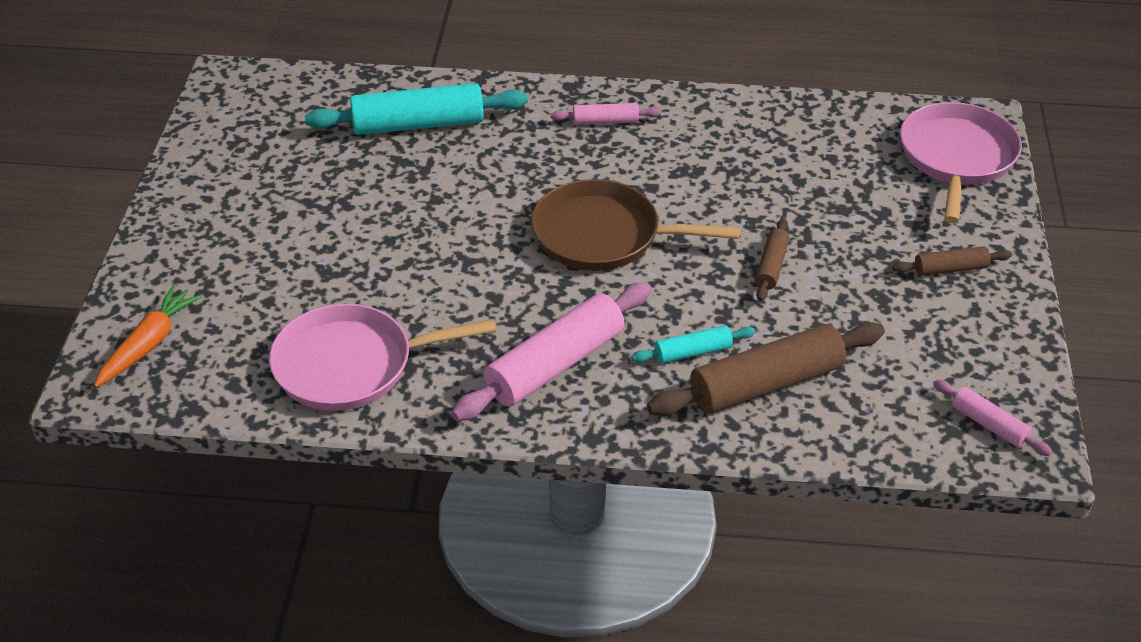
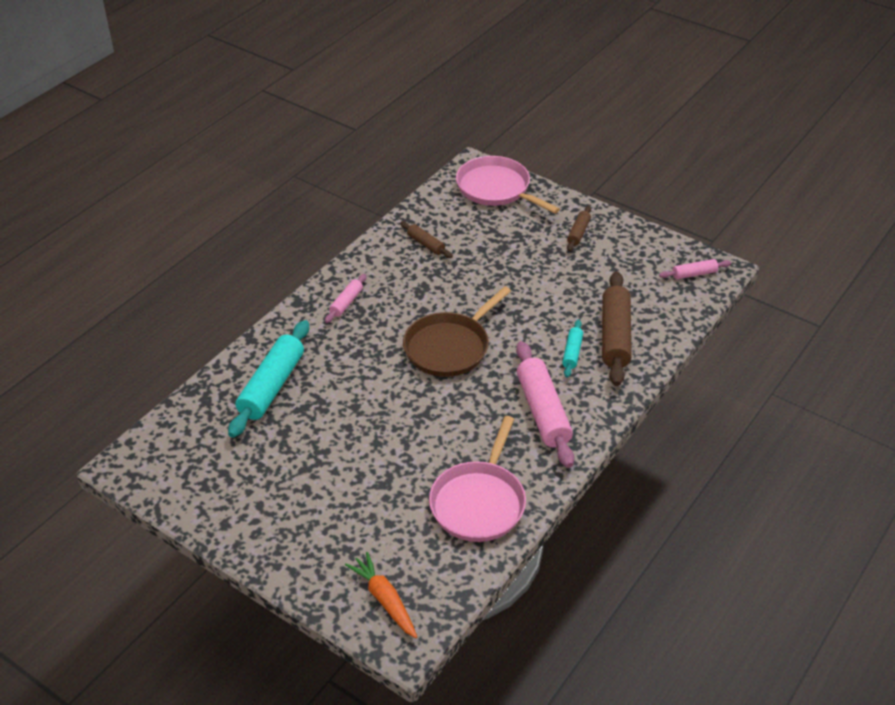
camera: 60 degrees left, 0 degrees up
(771, 266) = (527, 294): brown rolling pin -> brown rolling pin (426, 244)

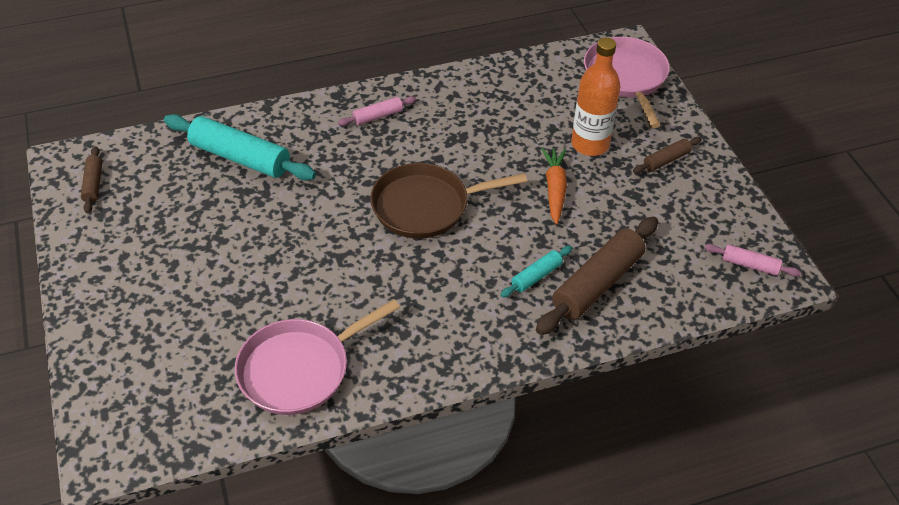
camera: 35 degrees right, 5 degrees up
(272, 386) = (240, 157): turquoise rolling pin -> turquoise rolling pin turned 60 degrees clockwise
(384, 600) = (128, 406): orange carrot -> orange carrot (554, 189)
(426, 244) = (504, 98): brown rolling pin -> brown rolling pin (93, 184)
(518, 247) = (590, 144): none -> orange bottle
(543, 412) = (448, 318): pink rolling pin -> none

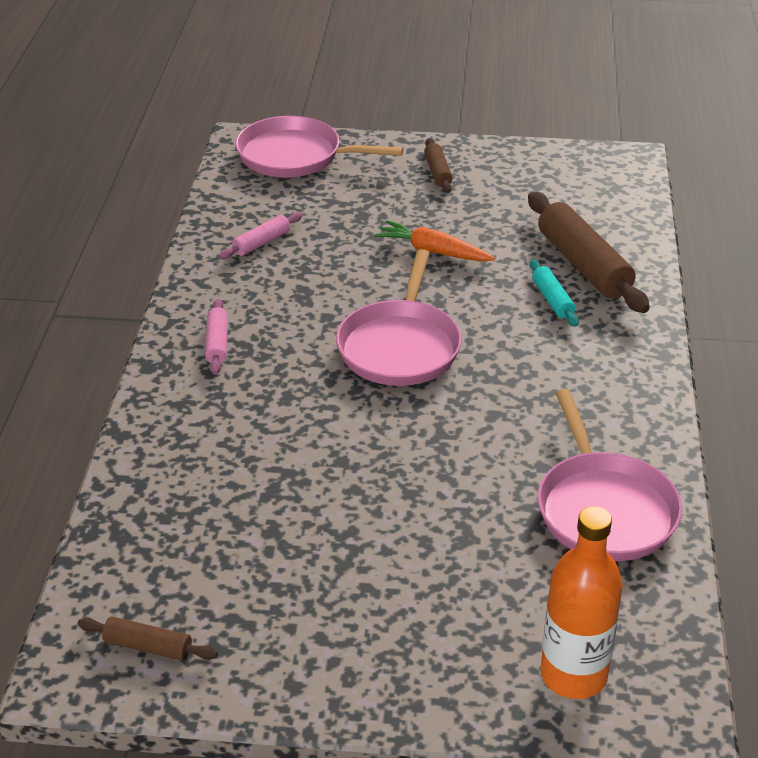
camera: 65 degrees left, 10 degrees down
(240, 157) = (204, 481): turquoise rolling pin -> none
(425, 206) = (400, 347): brown pan -> pink pan
(590, 144) = (381, 209): orange bottle -> orange bottle (573, 675)
(750, 265) = (607, 173): pink rolling pin -> pink rolling pin (261, 243)

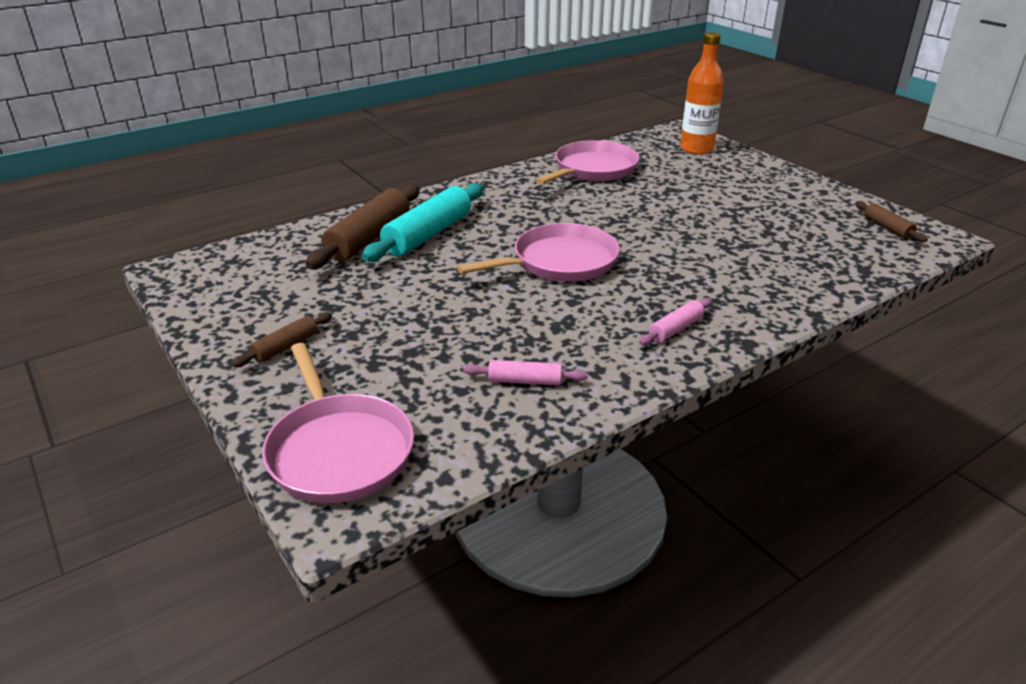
camera: 130 degrees left, 5 degrees down
(433, 251) = (425, 296): orange carrot -> none
(552, 300) = (428, 234): turquoise rolling pin -> turquoise rolling pin, size x1.99

